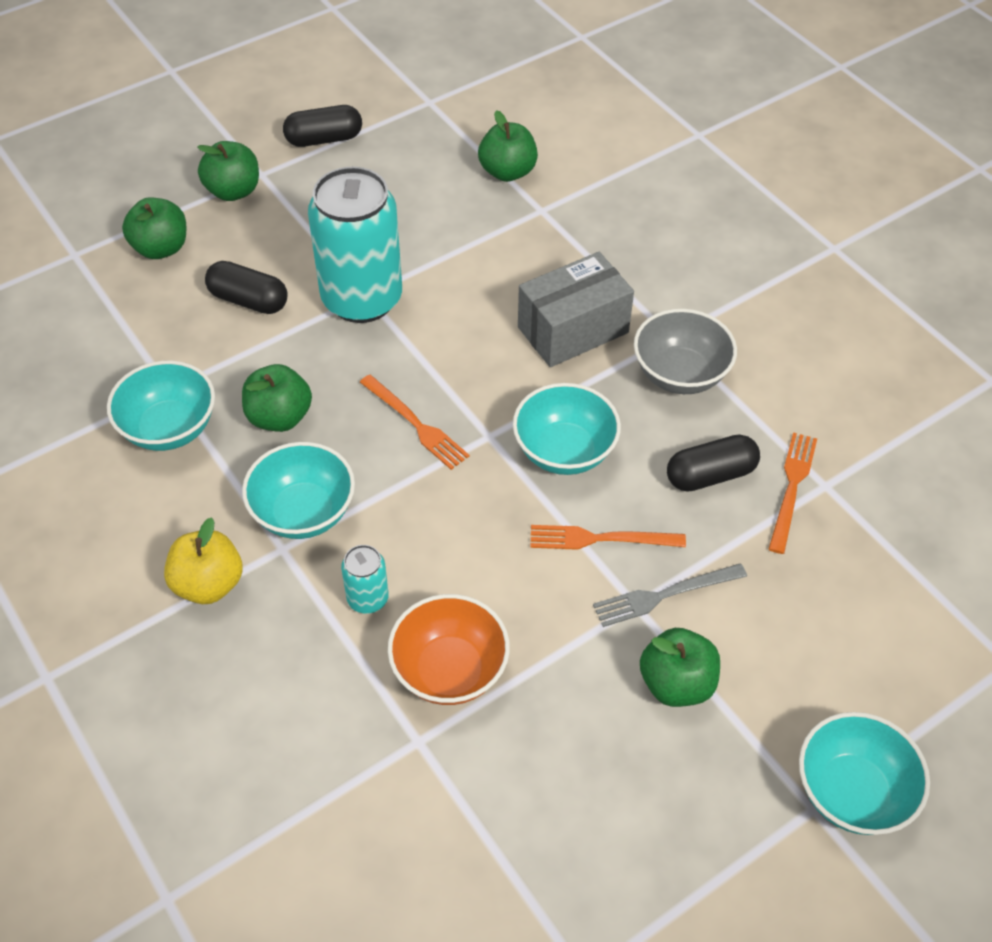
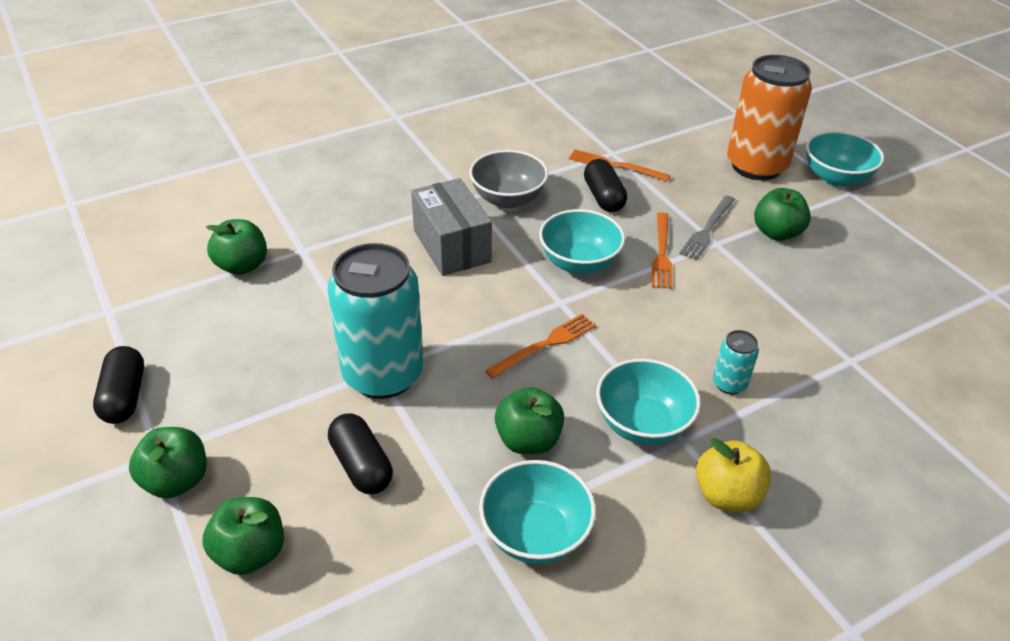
camera: 85 degrees left, 10 degrees down
(248, 300) = (361, 465): black capsule -> black capsule turned 60 degrees counterclockwise
(449, 670) = (787, 339): orange bowl -> none
(664, 595) = (707, 229): grey fork -> grey fork turned 45 degrees clockwise
(849, 674) = (756, 166): none -> orange can

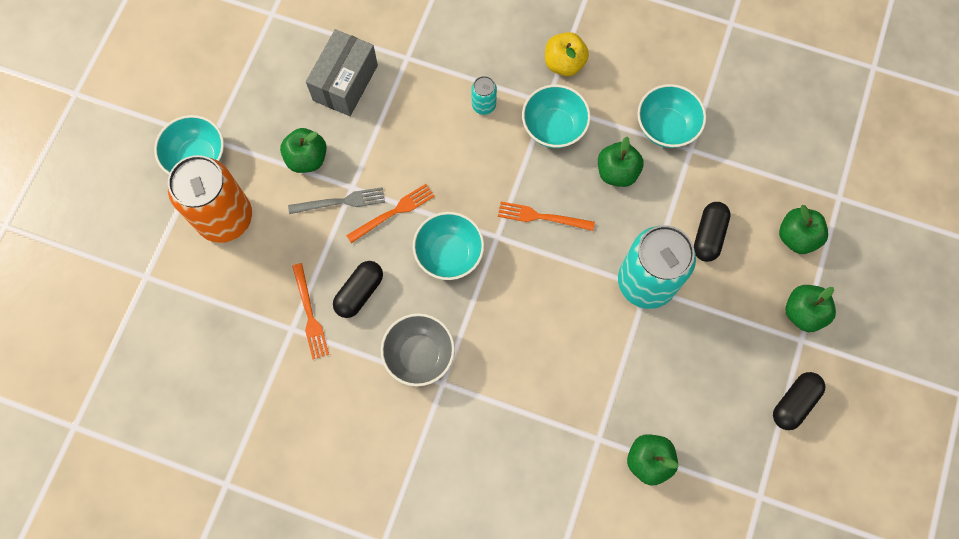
camera: 130 degrees left, 30 degrees up
(451, 246) = (505, 346): grey box -> grey box (345, 83)

